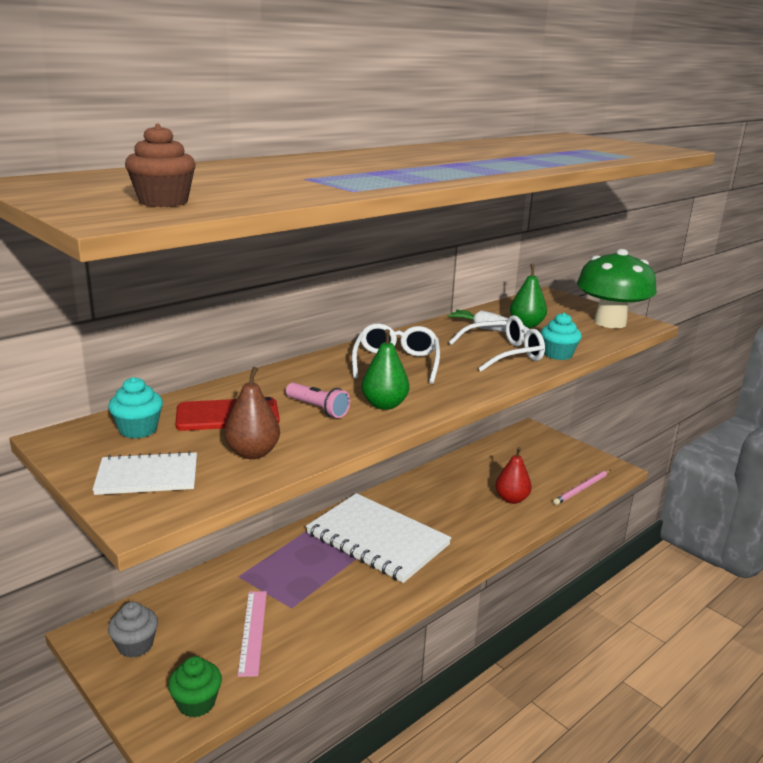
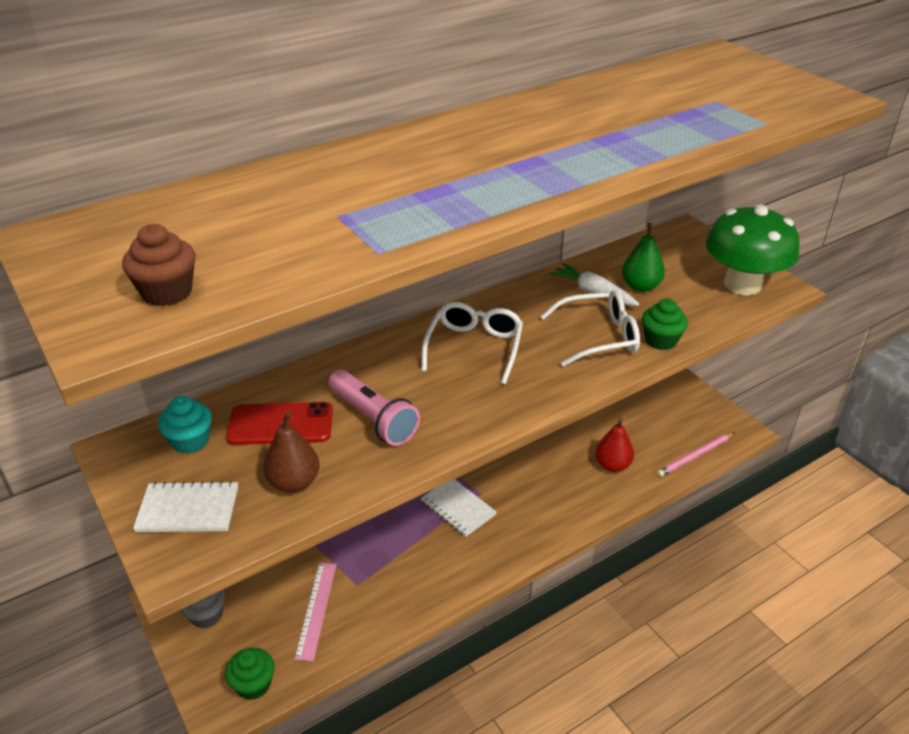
camera: 10 degrees right, 15 degrees up
(317, 409) = (373, 419): pink flashlight -> pink flashlight, size x1.50
(377, 539) = (458, 508): white notebook -> white notebook, size x0.52
(384, 405) = (444, 416): green pear -> none
(558, 354) = (661, 340): turquoise cupcake -> green cupcake

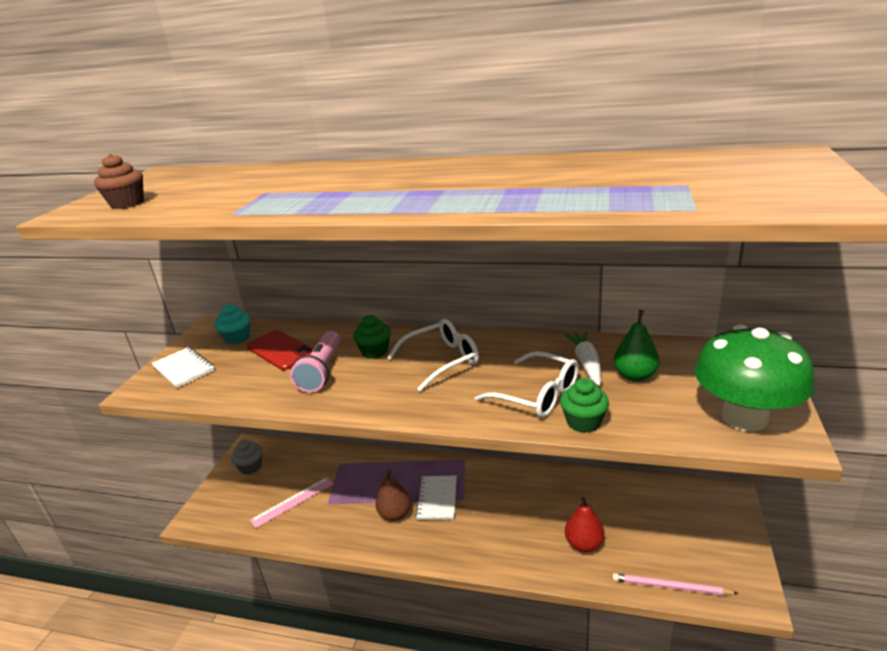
camera: 50 degrees right, 10 degrees down
(253, 684) = (220, 518): green cupcake -> green cupcake (375, 351)
(294, 482) = (236, 382): brown pear -> brown pear (395, 514)

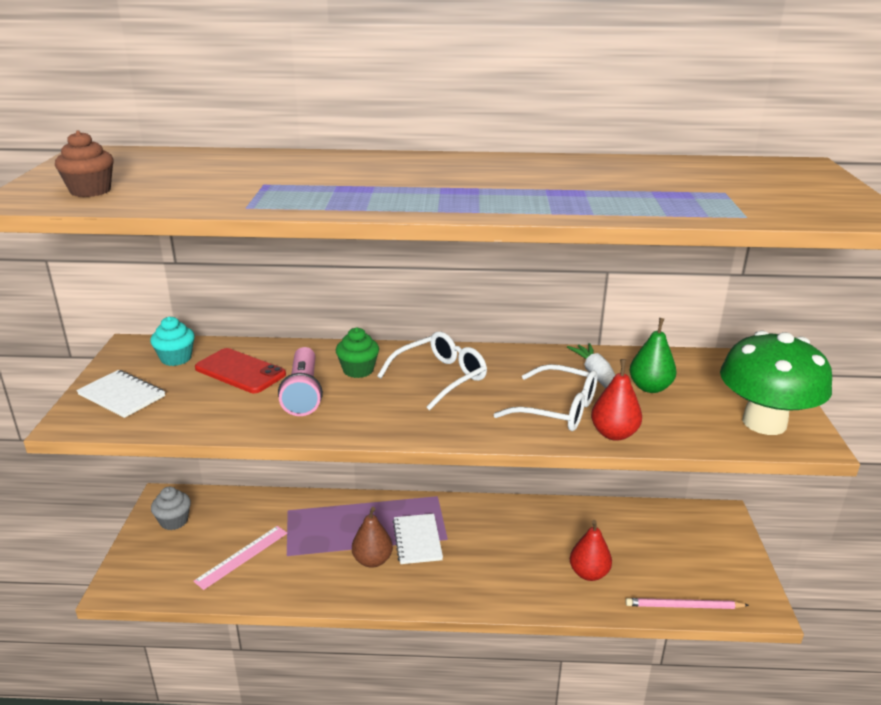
camera: 15 degrees left, 0 degrees up
(583, 422) = (614, 434): green cupcake -> red pear

